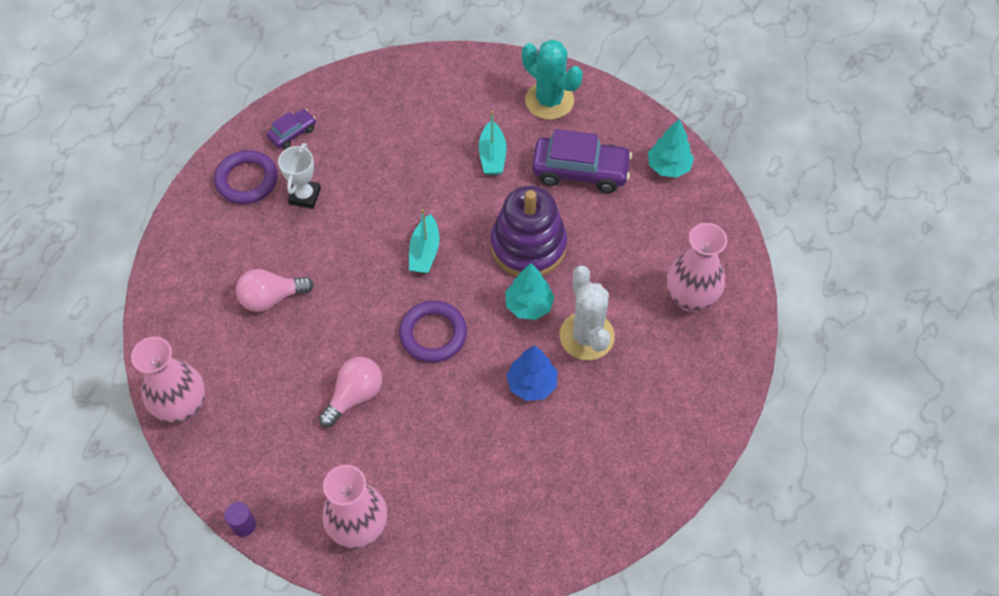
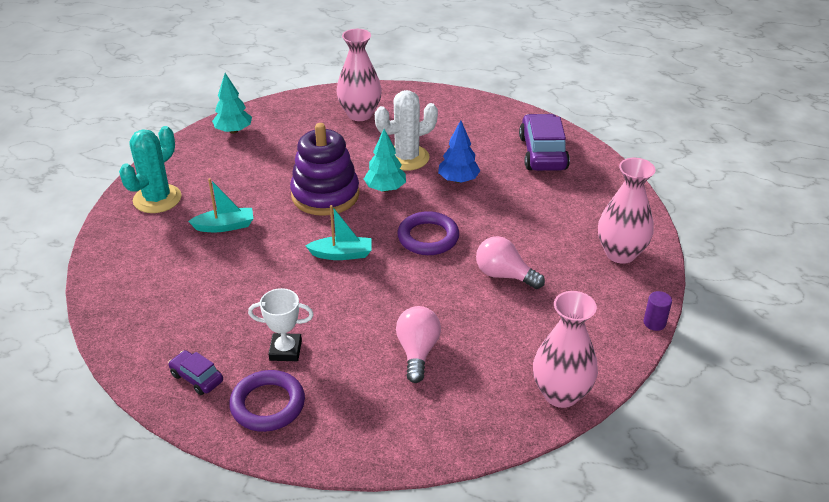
camera: 100 degrees left, 20 degrees down
(271, 298) = (417, 352): pink light bulb -> pink light bulb turned 150 degrees counterclockwise
(580, 171) = (241, 174): purple car -> purple car (542, 153)

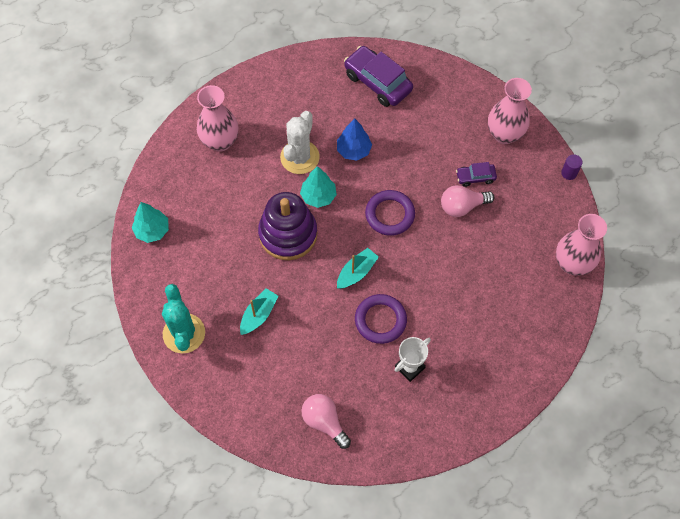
camera: 45 degrees left, 25 degrees up
(197, 378) = (386, 429): purple car -> purple car (475, 177)
(268, 404) = (443, 408): purple ring -> purple ring (380, 320)
(417, 352) = (477, 302): pink light bulb -> pink light bulb (324, 422)

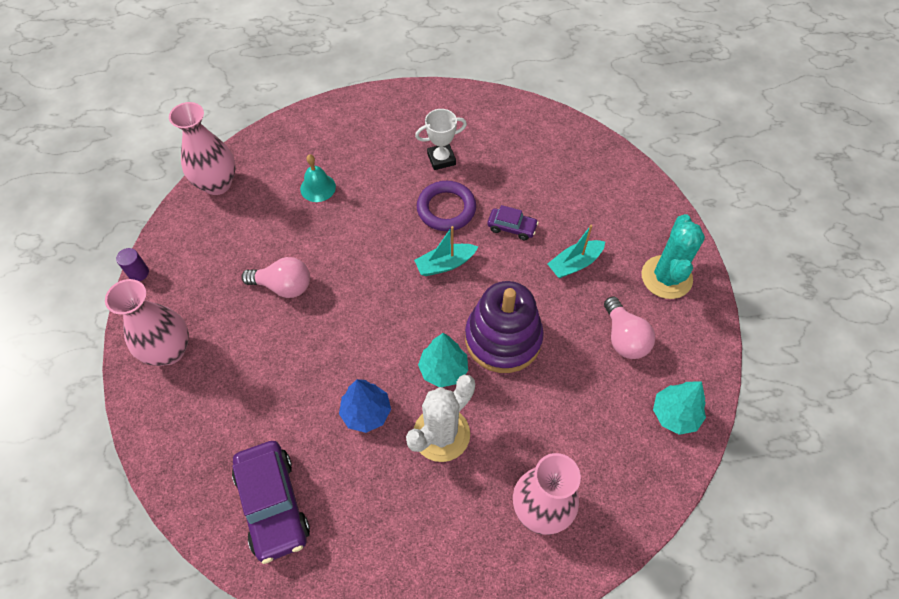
camera: 155 degrees left, 5 degrees down
(324, 422) = (547, 147): pink light bulb -> pink light bulb (624, 338)
(390, 214) = (371, 311): purple ring -> none
(475, 177) = (244, 313): purple car -> purple car (512, 227)
(492, 295) = (318, 187): none -> turquoise bell

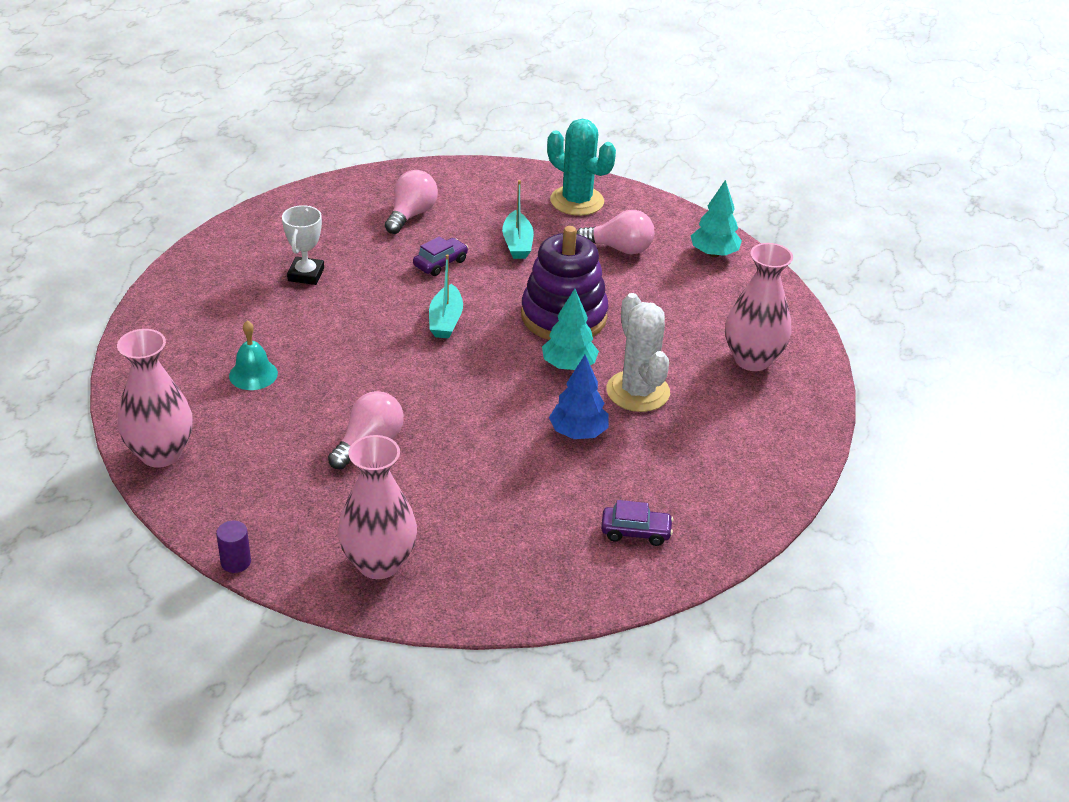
camera: 65 degrees left, 20 degrees down
(273, 504) = (635, 532): purple car -> purple car, size x0.52
(446, 209) = (376, 295): purple ring -> none
(558, 181) = (411, 215): none -> pink light bulb

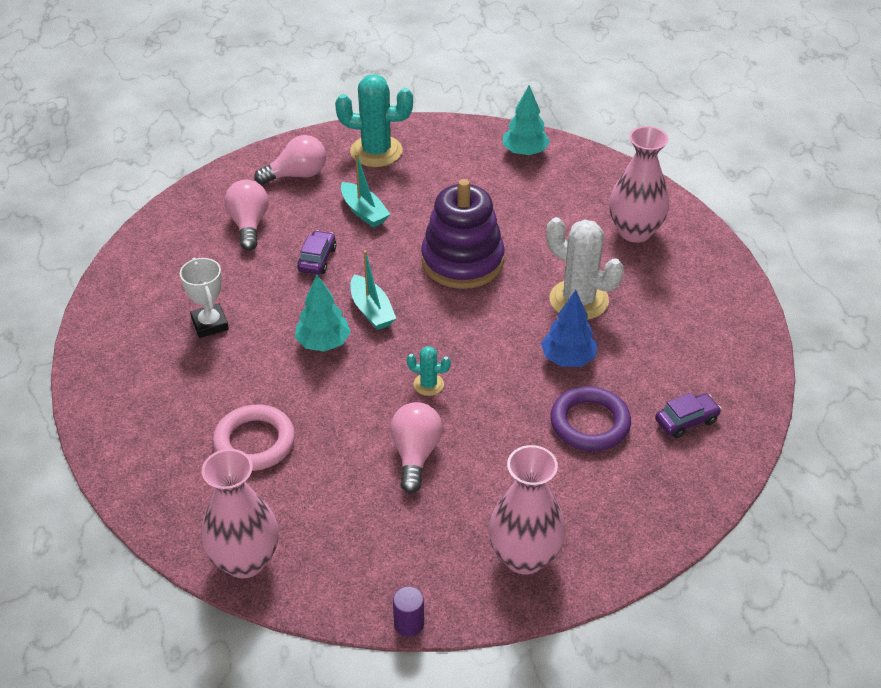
camera: 30 degrees left, 5 degrees up
(253, 374) = (254, 442): turquoise bell -> pink ring
(435, 397) = (428, 384): none -> turquoise cactus
(544, 491) = (590, 423): none -> purple ring
(569, 365) = (506, 303): turquoise tree -> turquoise tree (323, 343)
(619, 248) = (449, 180): pink light bulb -> pink light bulb (297, 175)

